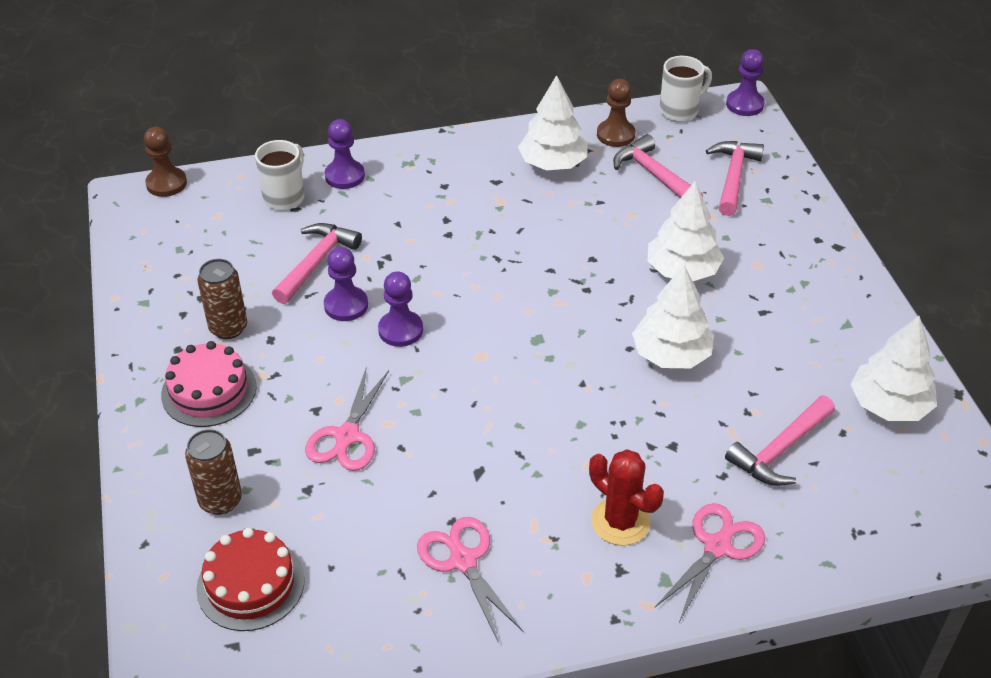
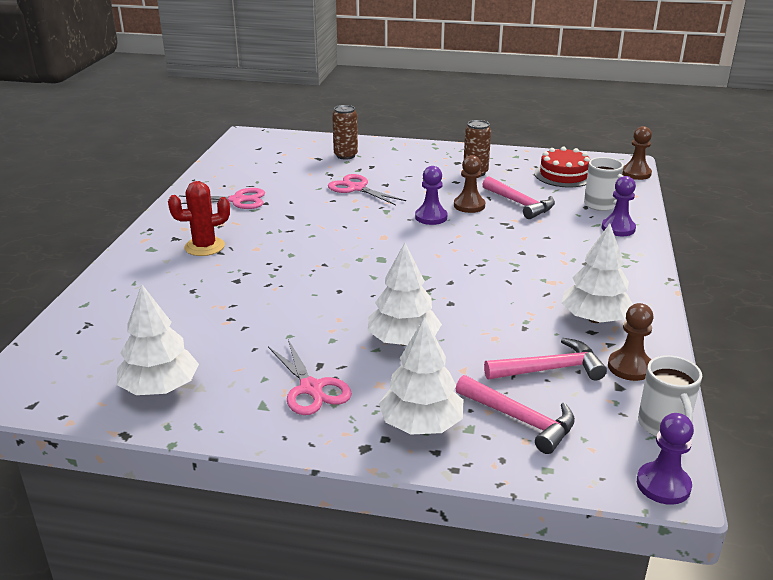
camera: 115 degrees right, 15 degrees down
(209, 390) = (427, 162): pink cake -> none
(250, 584) = (287, 155): red cake -> red cake (563, 175)
(346, 305) = (469, 205): purple pawn -> brown pawn
(671, 354) = (316, 305): white tree -> white tree (421, 424)
(717, 547) = (147, 271): pink scissors -> pink scissors (311, 388)
(780, 450) = (183, 319): pink hammer -> none

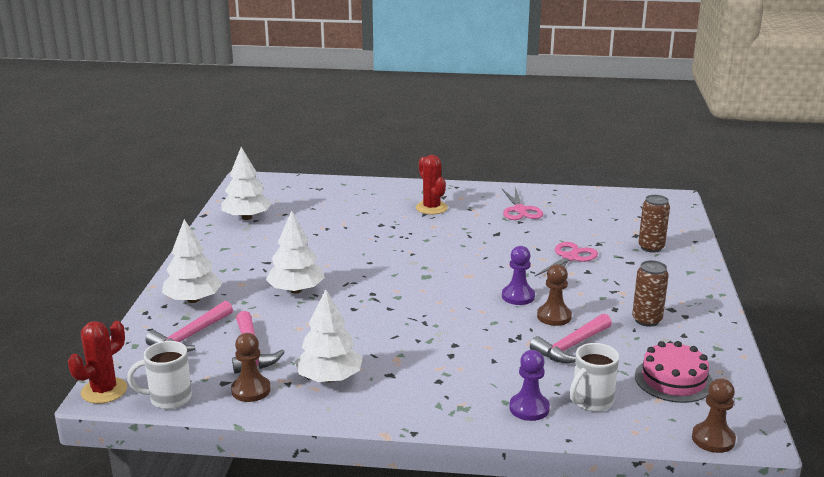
camera: 85 degrees right, 5 degrees down
(311, 388) = (240, 261): pink scissors -> none
(563, 175) = (673, 380): red cake -> pink cake
(663, 485) = (104, 391): purple pawn -> red cactus

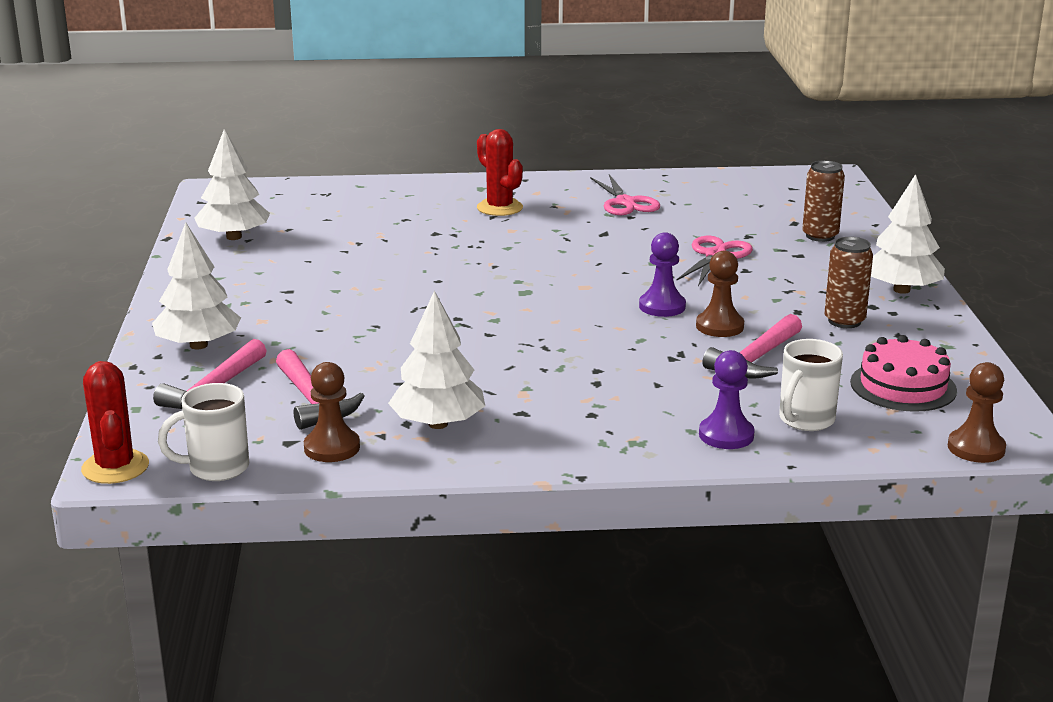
camera: 10 degrees left, 0 degrees up
(104, 391) = (115, 467): red cactus -> red cactus turned 45 degrees counterclockwise
(296, 290) = (346, 322): white tree -> white tree (901, 290)

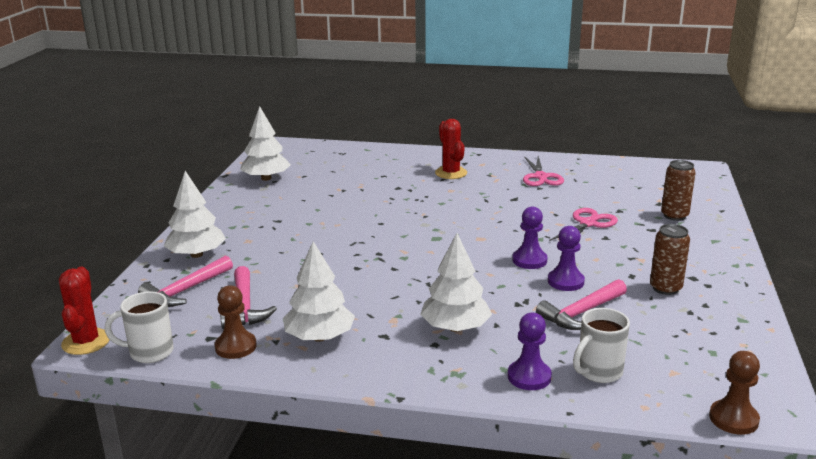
camera: 15 degrees right, 0 degrees up
(719, 326) = (565, 281): brown pawn -> purple pawn
(901, 290) = (722, 267): white tree -> white tree (455, 328)
(903, 386) = (691, 352): pink cake -> none

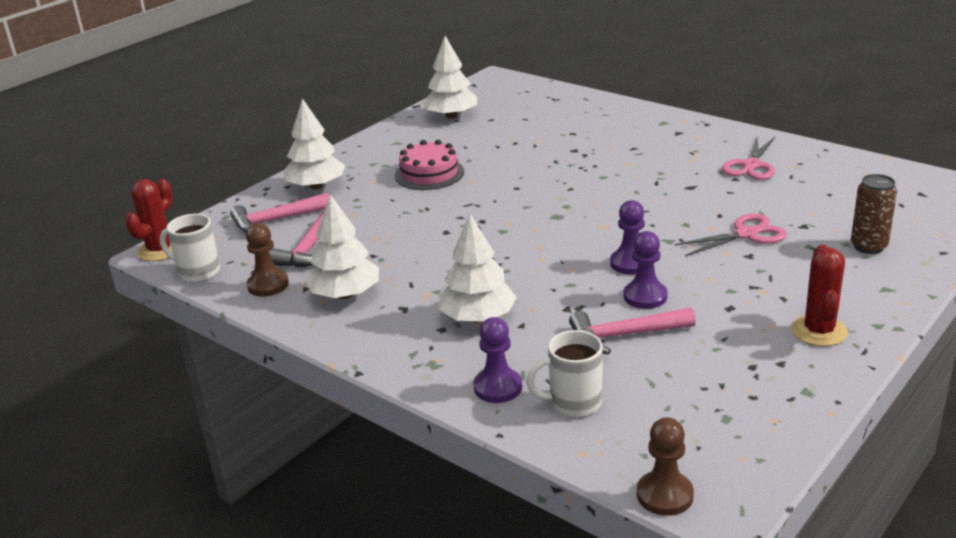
camera: 30 degrees right, 5 degrees up
(294, 225) = (429, 174): none -> pink cake
(451, 173) = (649, 142): red cactus -> red cactus (819, 331)
(665, 288) = (754, 332): brown can -> none

